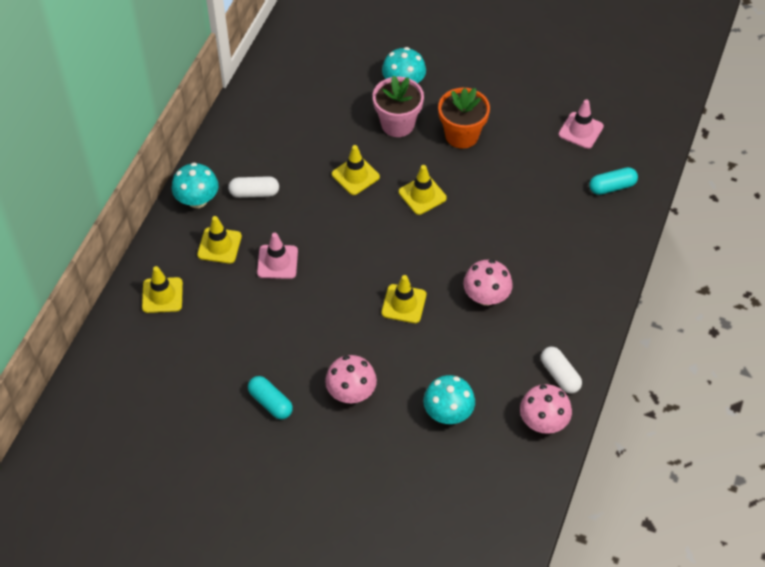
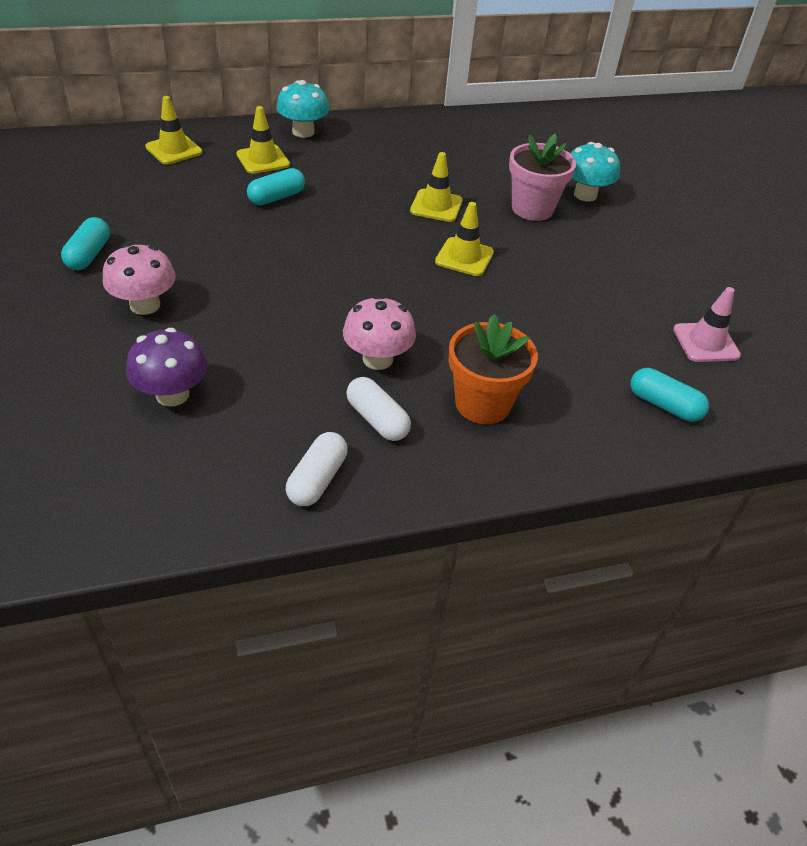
camera: 50 degrees right, 10 degrees down
(254, 193) = (346, 157): white capsule -> white capsule (377, 419)
(277, 262) = (277, 197): pink traffic cone -> turquoise capsule
(404, 304) = (304, 298): yellow traffic cone -> none
(448, 413) = (172, 394): turquoise mushroom -> purple mushroom
(461, 135) = (575, 255): orange flower pot -> orange flower pot (482, 404)
(543, 422) = (224, 494): pink mushroom -> none

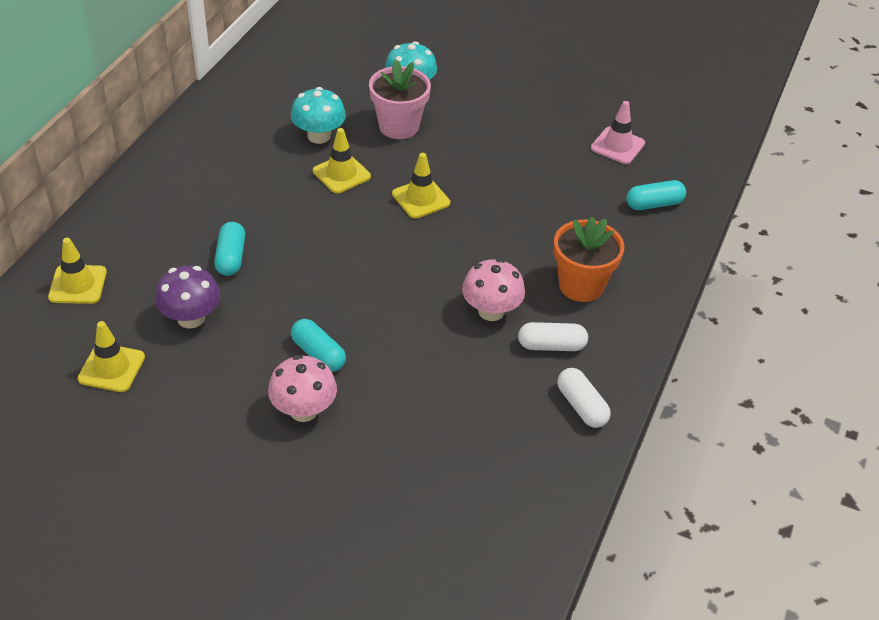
camera: 50 degrees left, 0 degrees up
(89, 255) = (194, 416): turquoise capsule -> turquoise capsule (318, 354)
(172, 394) = (430, 442): purple mushroom -> purple mushroom (191, 318)
(263, 160) = (161, 236): yellow traffic cone -> yellow traffic cone (111, 368)
(303, 132) = (143, 187): turquoise mushroom -> turquoise mushroom (319, 136)

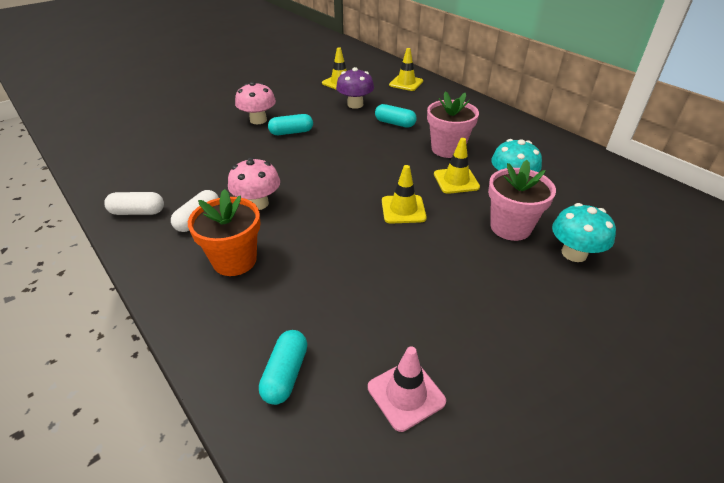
camera: 120 degrees right, 5 degrees down
(274, 194) = (447, 149): none -> pink flower pot

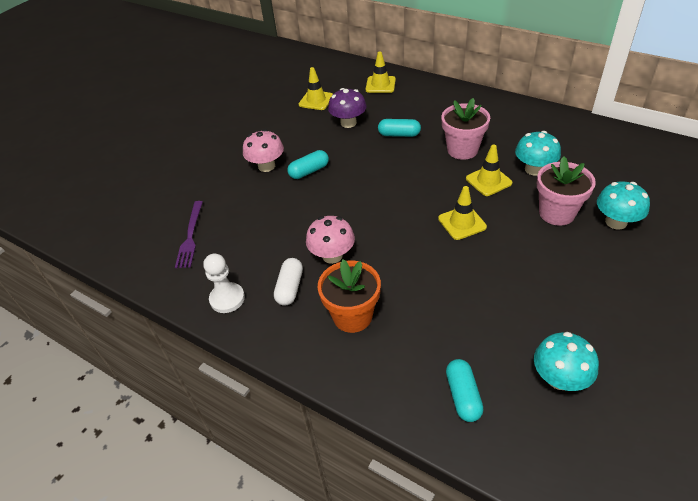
camera: 15 degrees left, 5 degrees up
(138, 212) = (227, 299): white capsule -> white pawn
(151, 156) = (190, 236): none -> purple fork
(406, 394) = (559, 378): pink traffic cone -> turquoise mushroom

